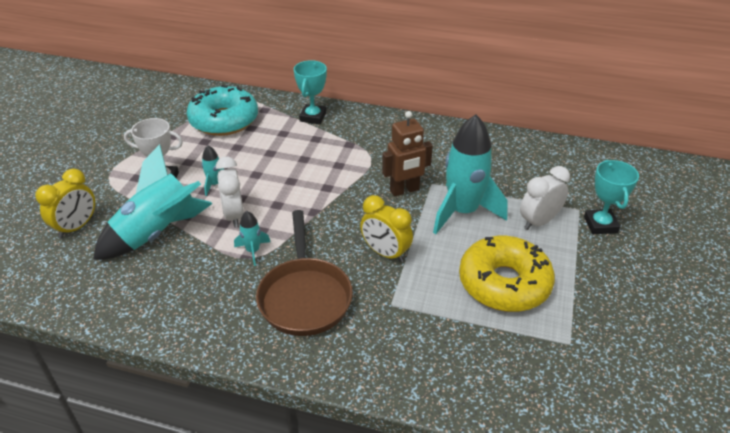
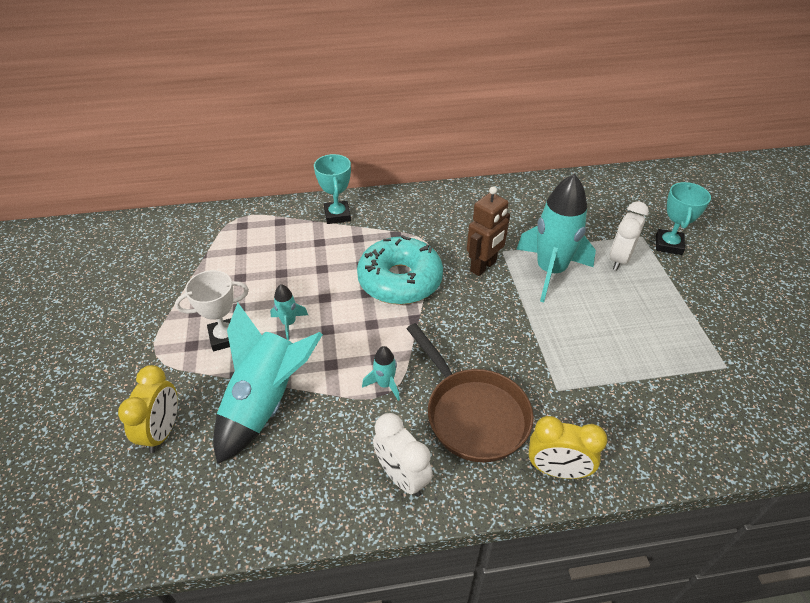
camera: 25 degrees left, 5 degrees up
(224, 120) = (244, 247): turquoise donut -> turquoise donut (400, 280)
(234, 215) = (336, 351): white clock -> white clock (402, 477)
(385, 253) = (514, 338): yellow clock -> yellow clock (557, 470)
(504, 283) = (635, 330): yellow donut -> none
(600, 225) = (668, 245): turquoise trophy -> turquoise trophy turned 45 degrees clockwise

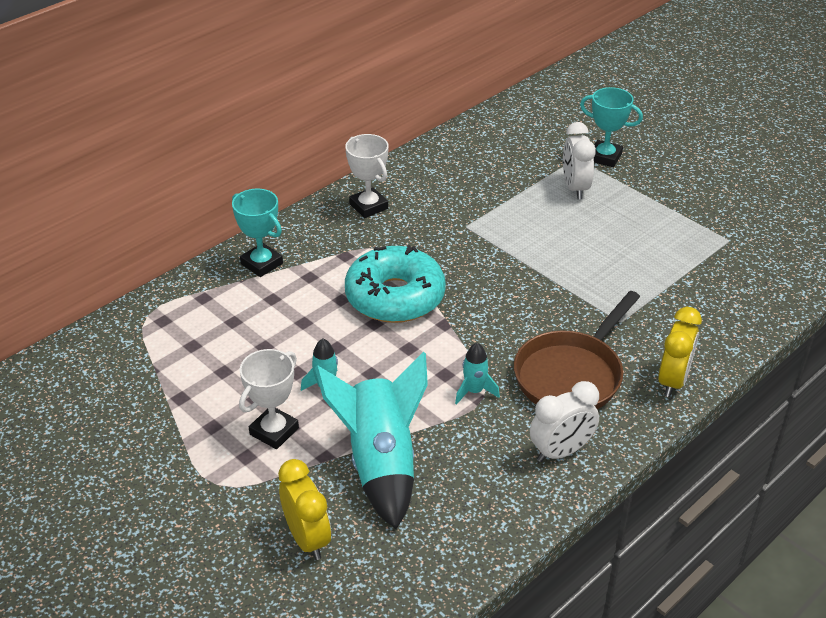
camera: 35 degrees left, 5 degrees down
(402, 477) = (561, 451): white clock -> white clock turned 45 degrees counterclockwise
(446, 206) = (368, 206): none -> white trophy
(473, 414) = (571, 375): brown pan -> brown pan turned 105 degrees clockwise
(483, 266) = (462, 248): brown robot -> none
(550, 271) = (526, 225): turquoise rocket -> none
(557, 470) = (673, 381): yellow clock -> yellow clock turned 45 degrees counterclockwise
(668, 245) = (605, 157): turquoise trophy -> turquoise trophy turned 45 degrees counterclockwise

